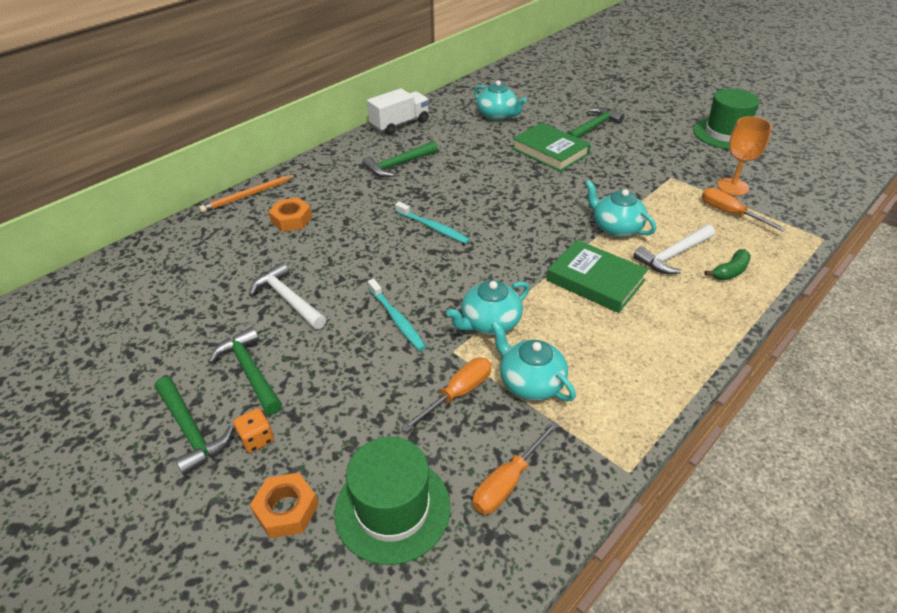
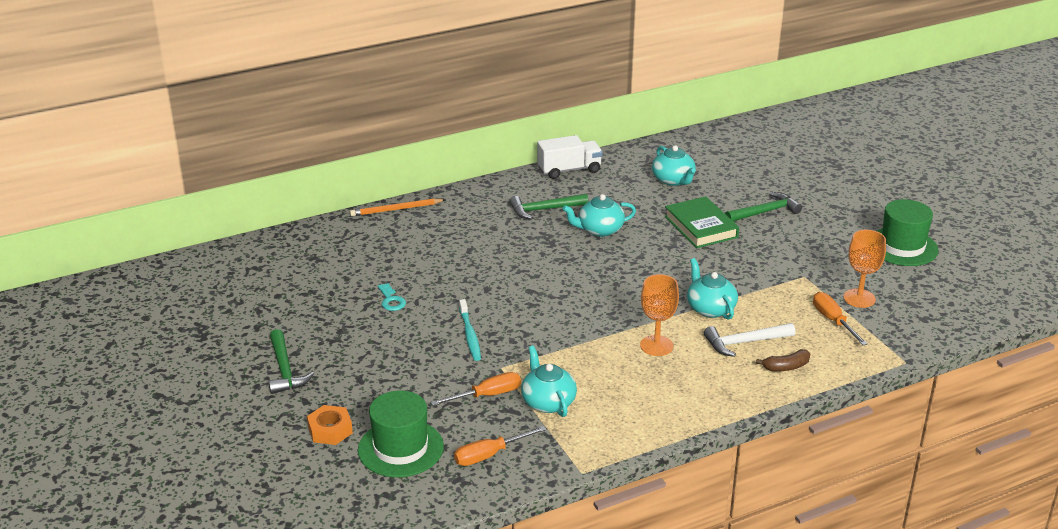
camera: 20 degrees right, 10 degrees down
(250, 371) = (341, 343): green hammer -> none
(257, 439) = (328, 386): orange dice -> none
(288, 299) = (391, 300): white hammer -> turquoise key
(291, 219) = (423, 238): orange nut -> none
(433, 227) = (542, 272): turquoise toothbrush -> none
(489, 323) = (543, 355): turquoise teapot -> turquoise teapot (599, 230)
(595, 280) = (656, 346): green book -> orange goblet
(730, 271) = (786, 367): green banana -> brown banana

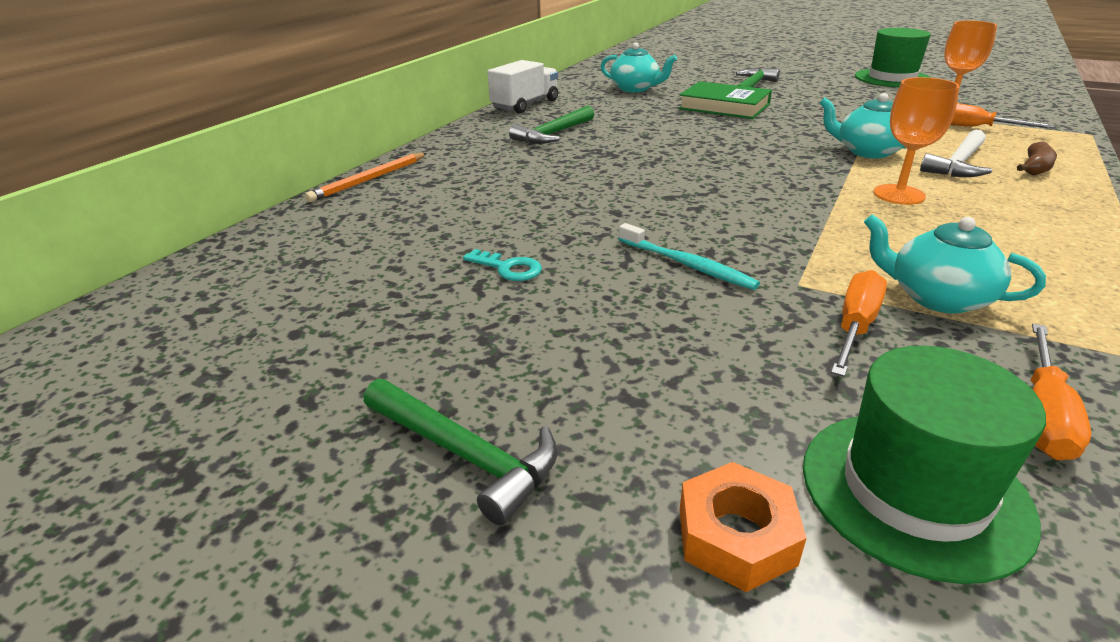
camera: 35 degrees left, 0 degrees up
(599, 230) = (639, 132): turquoise teapot -> none

